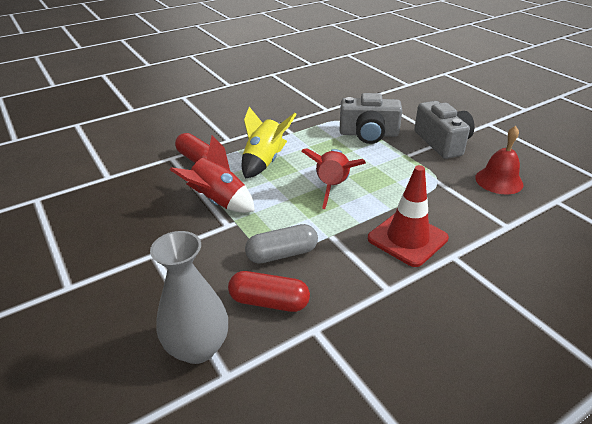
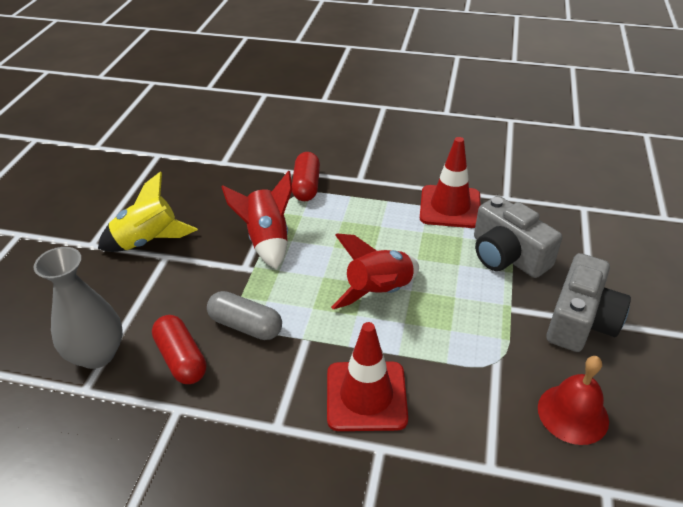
camera: 45 degrees right, 5 degrees up
(264, 162) = (357, 223): yellow rocket -> yellow rocket (148, 241)
(304, 127) = (450, 207): none -> red traffic cone

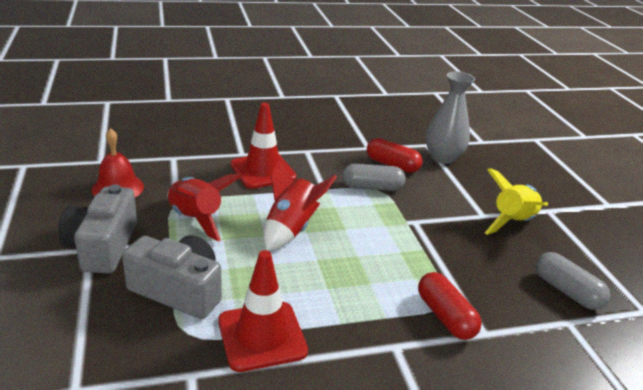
camera: 150 degrees right, 10 degrees down
(193, 178) = (567, 291): none -> grey capsule
(267, 240) = (421, 246): red rocket -> red rocket (196, 219)

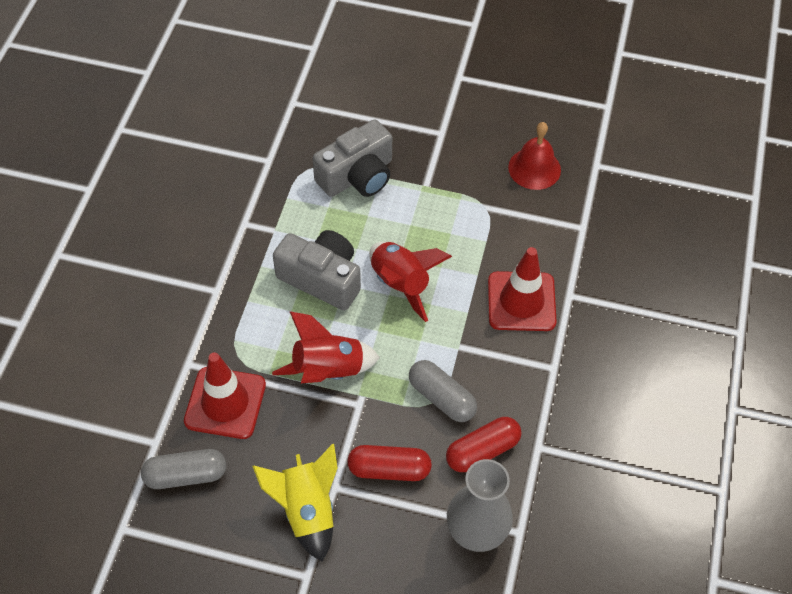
camera: 120 degrees right, 25 degrees up
(102, 246) = (441, 141): grey camera -> grey camera (322, 278)
(196, 219) = (453, 215): red rocket -> red rocket (328, 371)
(262, 336) = (278, 211): red traffic cone -> red traffic cone (225, 403)
(372, 187) = (441, 398): grey capsule -> grey capsule turned 75 degrees counterclockwise
(445, 316) = (222, 345): red capsule -> red capsule (389, 469)

